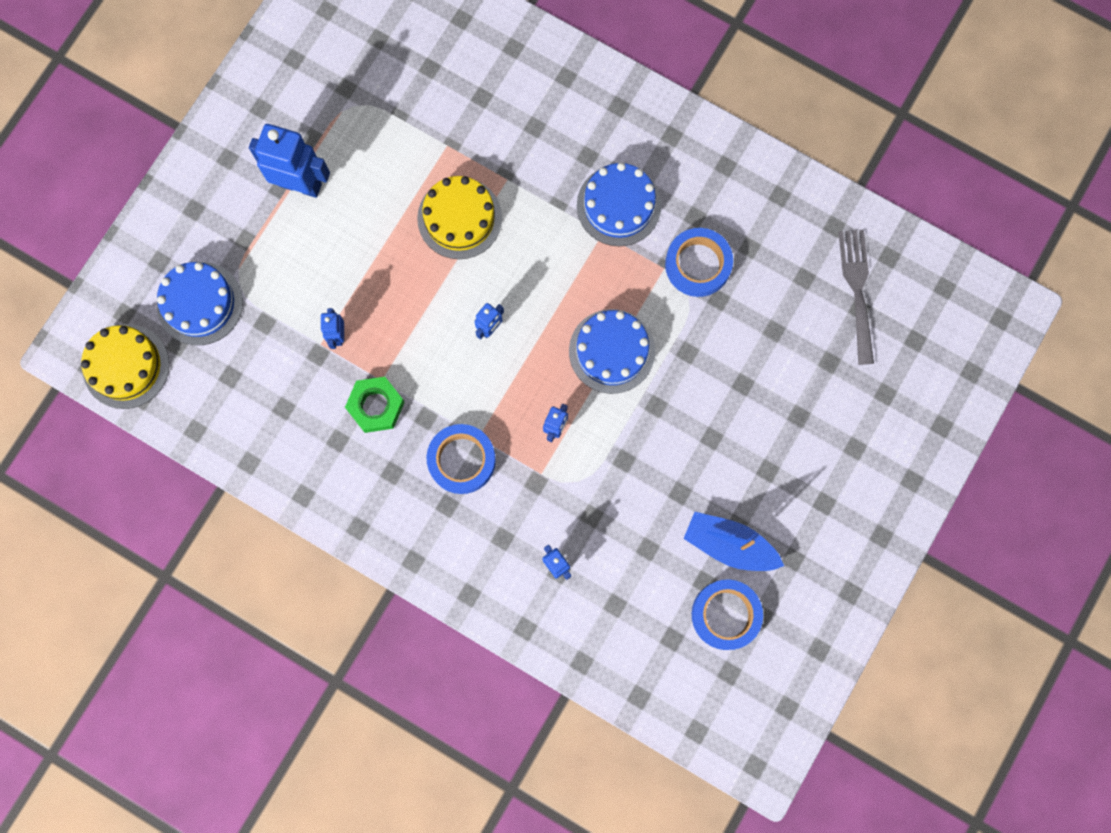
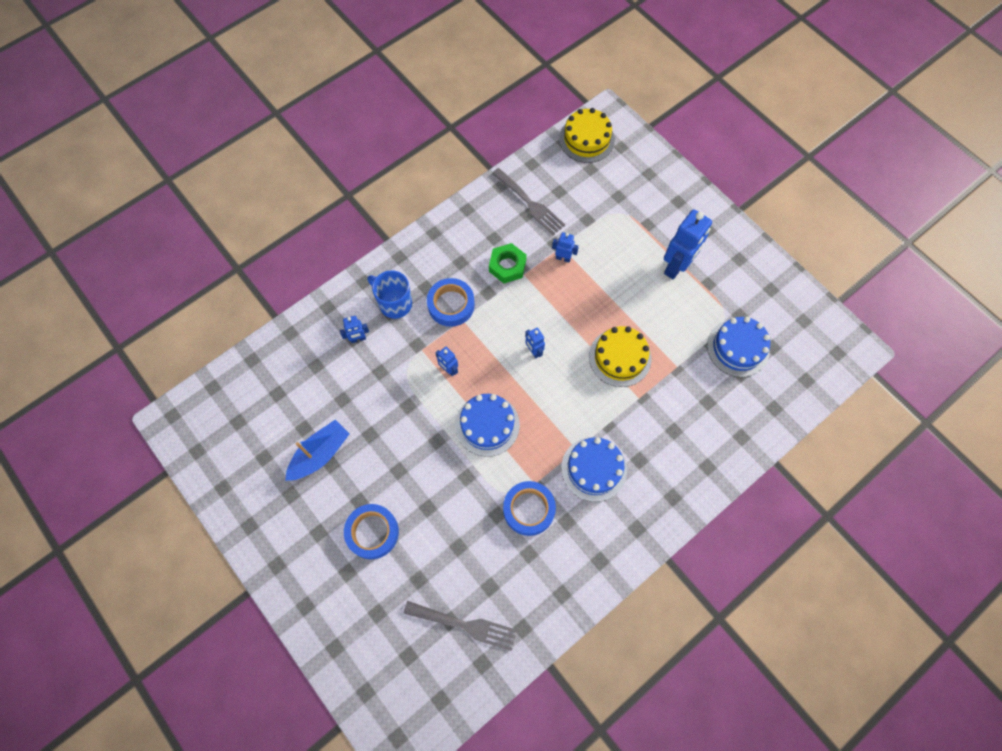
camera: 110 degrees right, 10 degrees down
(200, 303) = (613, 188): blue cake -> blue cake (738, 348)
(264, 410) = (529, 203): none -> grey fork
(487, 537) = (394, 303): none -> blue mug
(725, 615) = (275, 434): blue tape -> blue tape (372, 532)

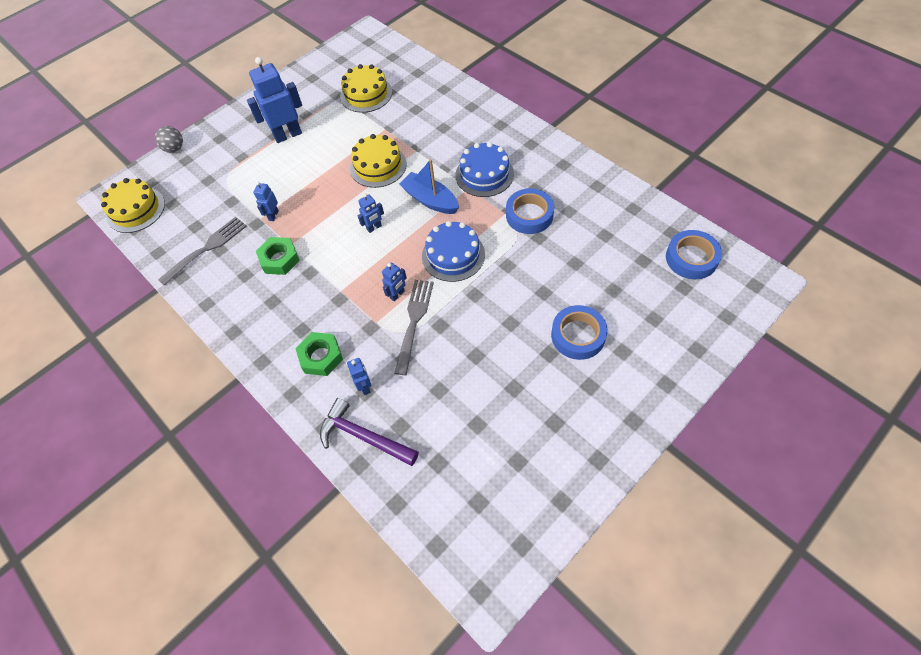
camera: 90 degrees left, 10 degrees down
(312, 337) = (364, 437): none -> purple hammer
(320, 454) = (505, 400): blue boat -> blue boat (430, 200)
(394, 303) = (321, 357): blue mug -> green nut
(451, 305) = (323, 303): blue tape -> blue tape (691, 258)
(464, 625) = (643, 248): grey fork -> grey fork (414, 321)
(666, 162) = (174, 149): none -> grey ball
(676, 267) = (288, 135): blue robot -> blue robot turned 60 degrees counterclockwise
(738, 348) = (366, 94): blue cake -> yellow cake

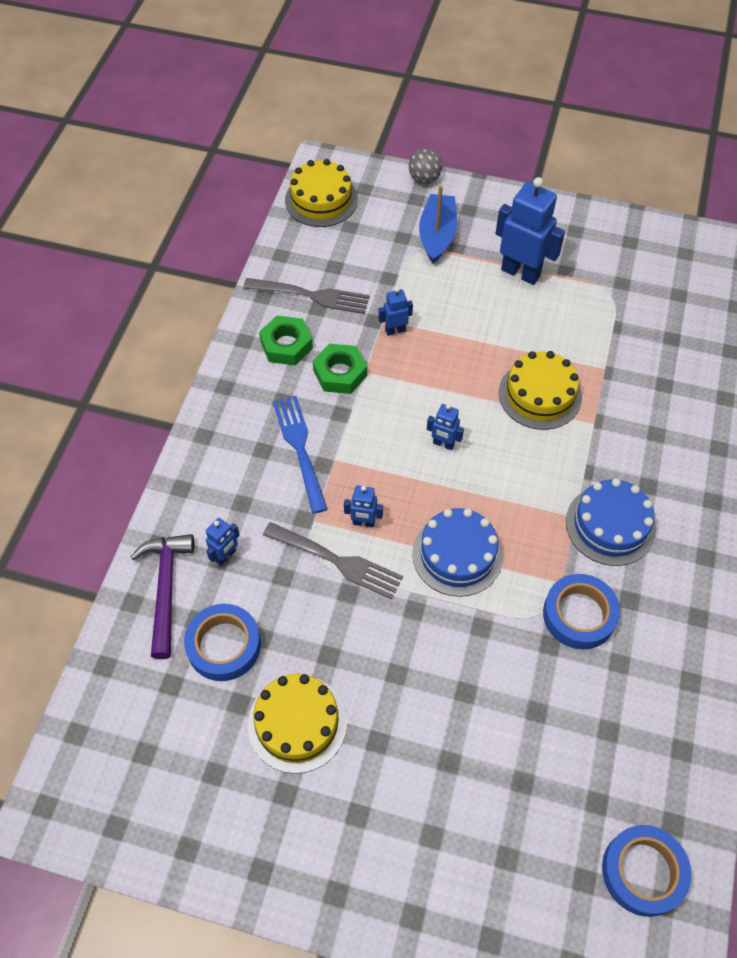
camera: 55 degrees right, 0 degrees up
(317, 307) = (300, 448): none -> blue fork
(321, 357) = (239, 489): green nut -> green nut (286, 345)
(366, 94) = (647, 315): yellow cake -> yellow cake (297, 723)
(414, 321) = (337, 561): grey fork -> grey fork turned 45 degrees clockwise
(430, 200) = (525, 483): blue boat -> blue boat (437, 235)
(578, 335) = (424, 766): blue tape -> blue tape (224, 645)

